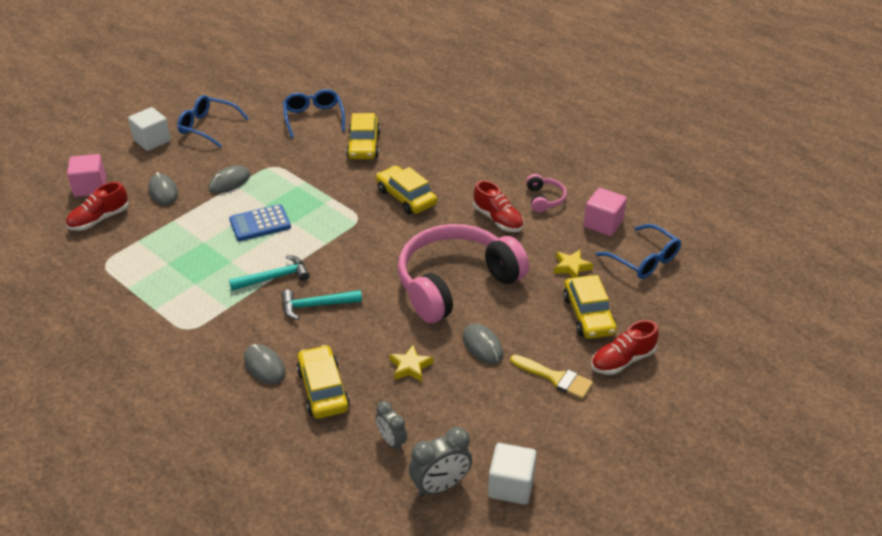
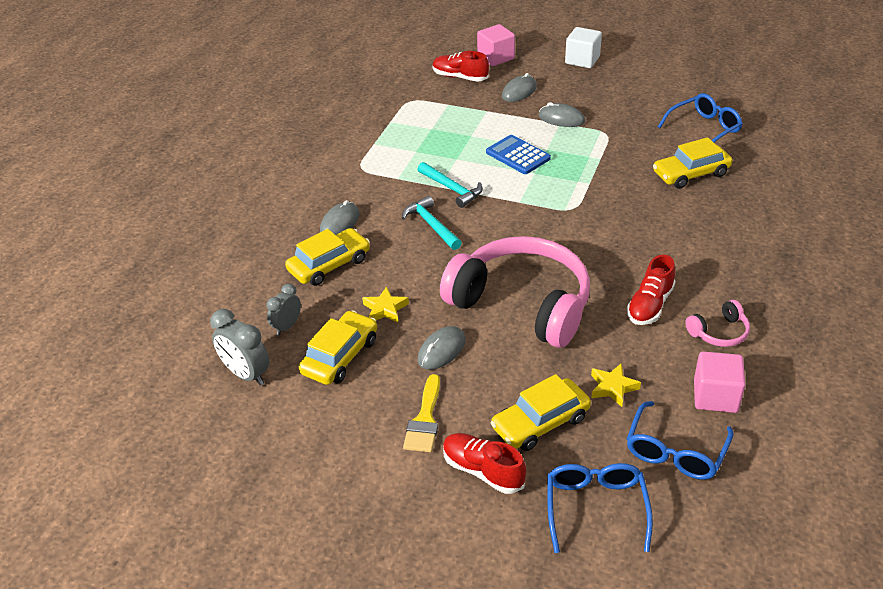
camera: 70 degrees right, 0 degrees up
(207, 127) = (629, 78): blue glasses -> blue glasses (596, 508)
(406, 197) = (631, 228): yellow car -> yellow car (340, 356)
(511, 485) = (264, 424): white cube -> none

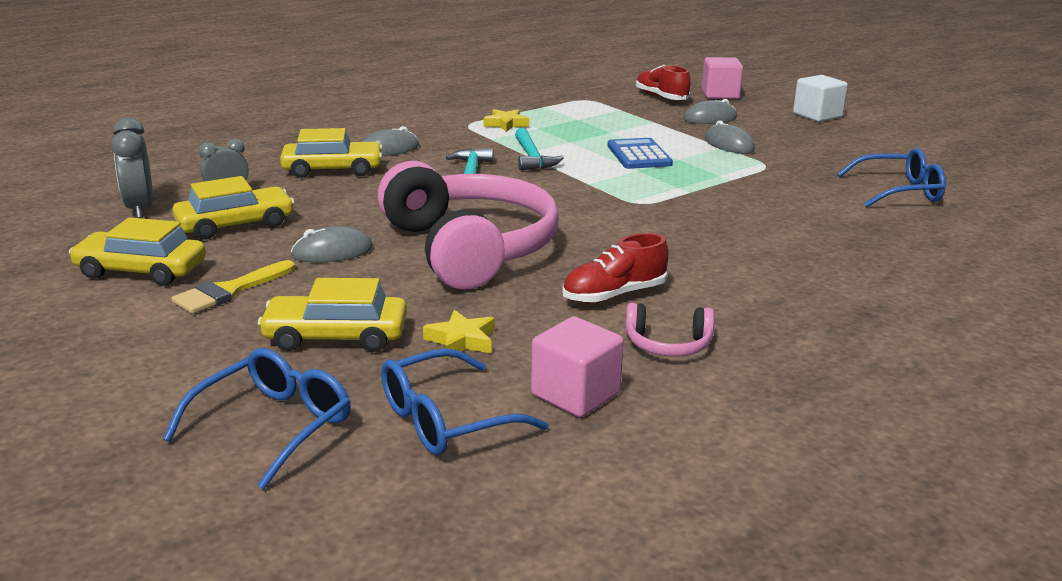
camera: 30 degrees right, 15 degrees down
(385, 309) = (330, 209): yellow star -> yellow star (506, 124)
(483, 471) = (214, 347): red shoe -> none
(691, 174) = (829, 217): yellow car -> yellow car (141, 270)

